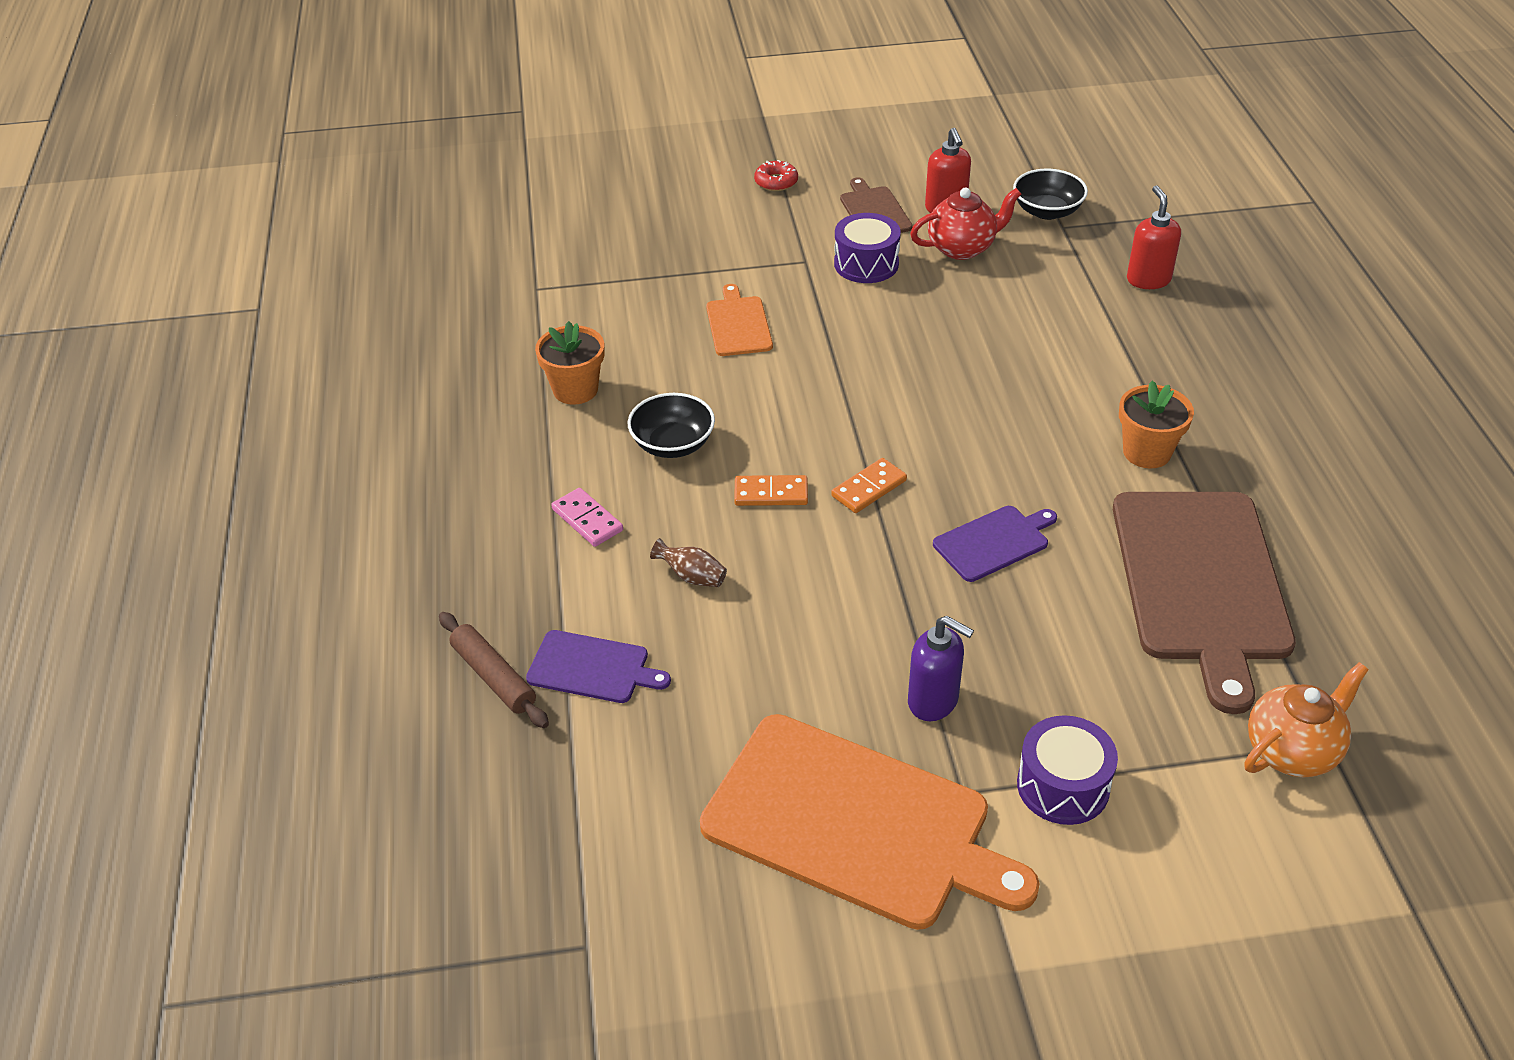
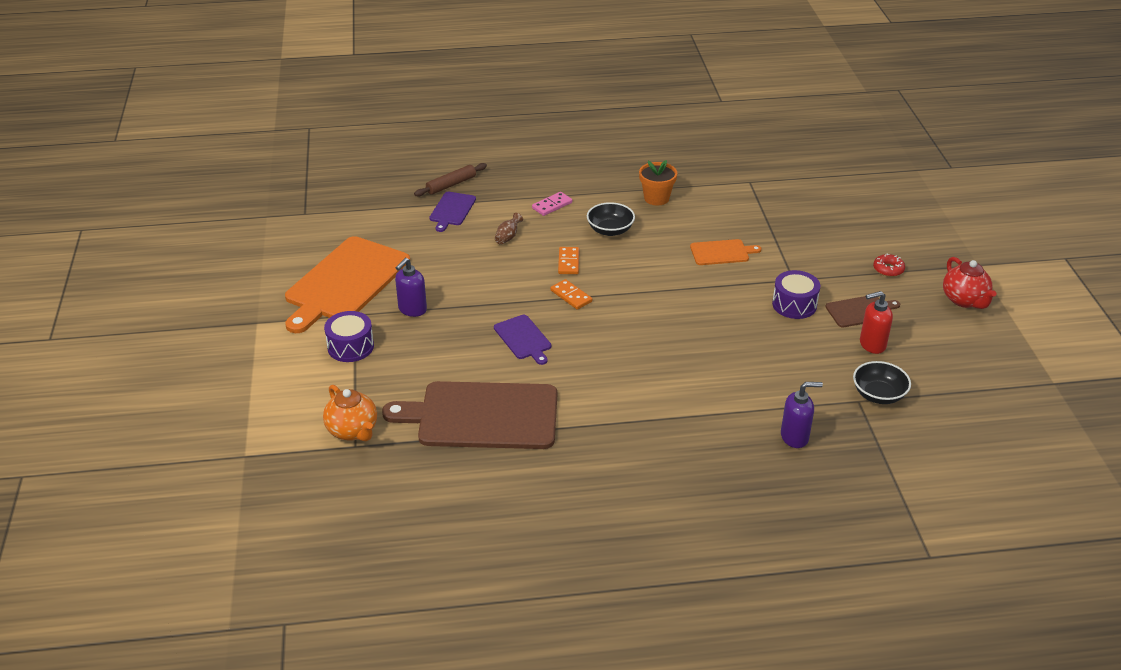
camera: 90 degrees right, 5 degrees down
(962, 248) = (820, 348): red teapot -> red teapot (964, 300)
(1147, 452) = (599, 409): orange flower pot -> none
(1148, 279) = (795, 437): red soap dispenser -> purple soap dispenser

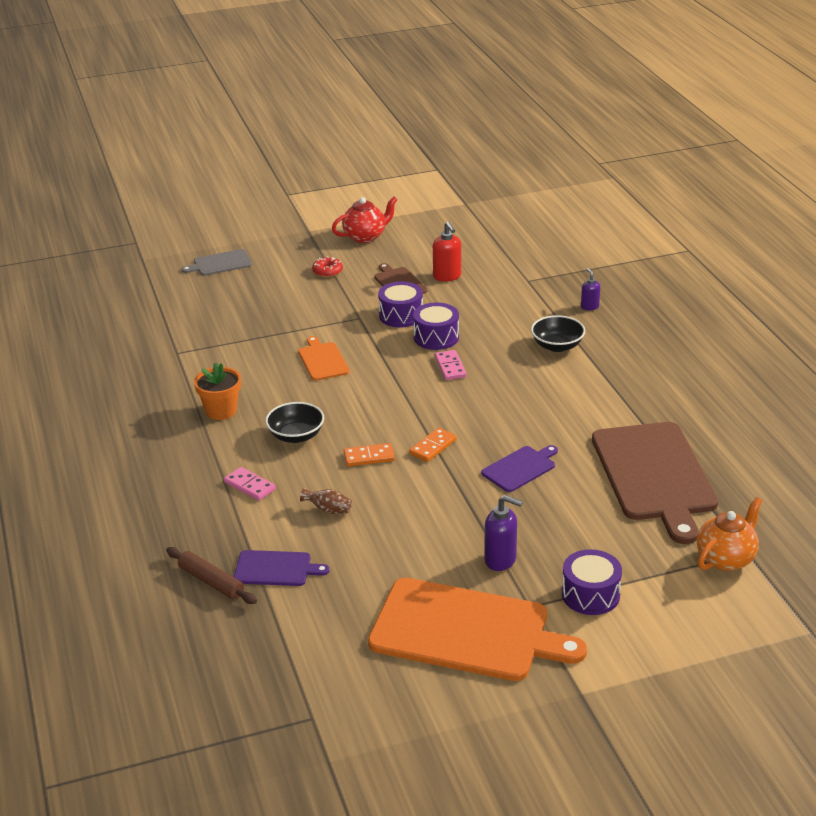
camera: 100 degrees left, 5 degrees down
(694, 322) = (450, 367): none -> pink domino
(749, 321) = (436, 337): none -> purple drum
(795, 437) = (589, 307): purple soap dispenser -> purple soap dispenser, size x0.62
(878, 395) = (515, 272): black bowl -> black bowl (557, 346)
(907, 210) = (220, 263): none -> grey cutting board

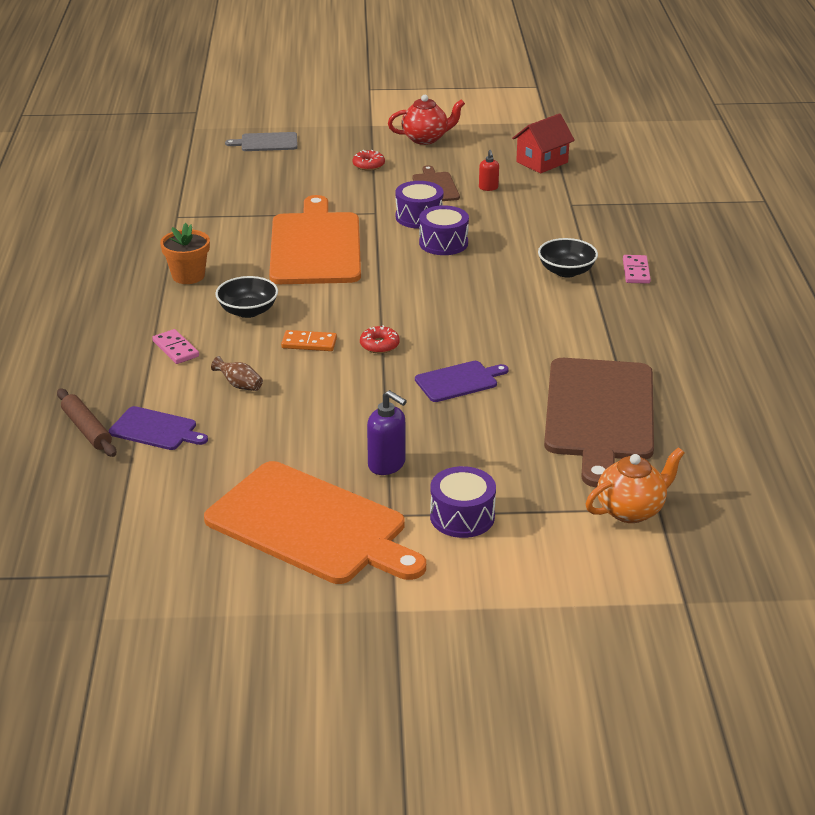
camera: 15 degrees right, 0 degrees up
(323, 360) = (315, 246): orange cutting board -> orange cutting board, size x2.14
(433, 447) = (379, 345): orange domino -> red donut
(447, 276) = (488, 188): red soap dispenser -> red soap dispenser, size x0.62
(450, 367) = (441, 273): pink domino -> pink domino (636, 271)
(481, 243) = (542, 162): none -> red house
(589, 307) = (623, 239): purple soap dispenser -> none

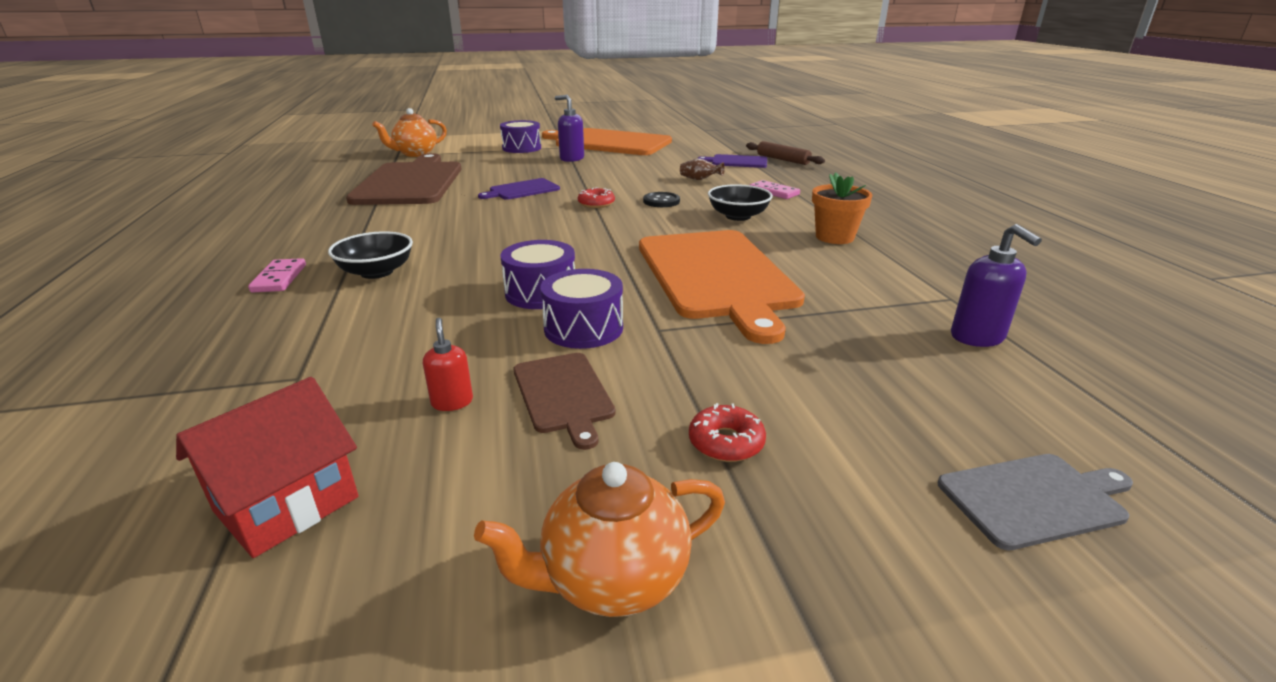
camera: 170 degrees right, 5 degrees down
(198, 194) = (977, 337): none -> purple soap dispenser
(309, 343) = (661, 201): orange domino -> black button
(425, 139) = (612, 579): red teapot -> orange teapot

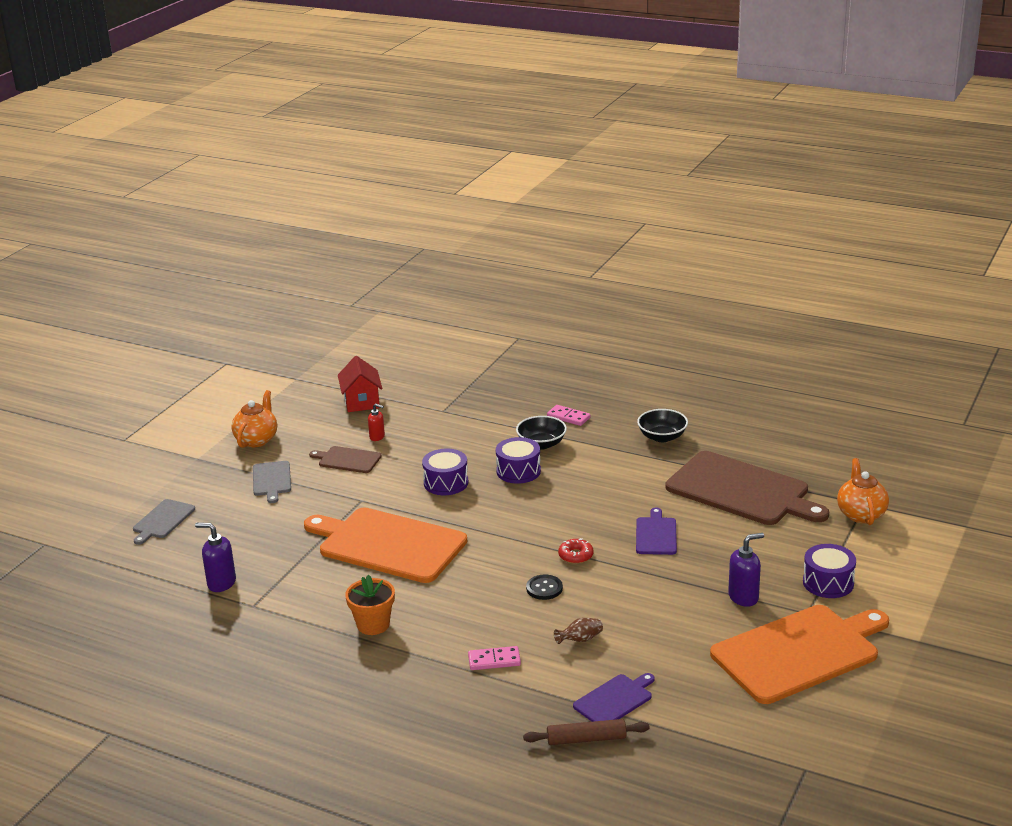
camera: 130 degrees right, 0 degrees up
(583, 328) = (391, 482): purple drum -> purple drum (518, 471)
(726, 442) = (272, 480): red donut -> grey cutting board
(738, 216) = (465, 607): black bowl -> black bowl (662, 437)

